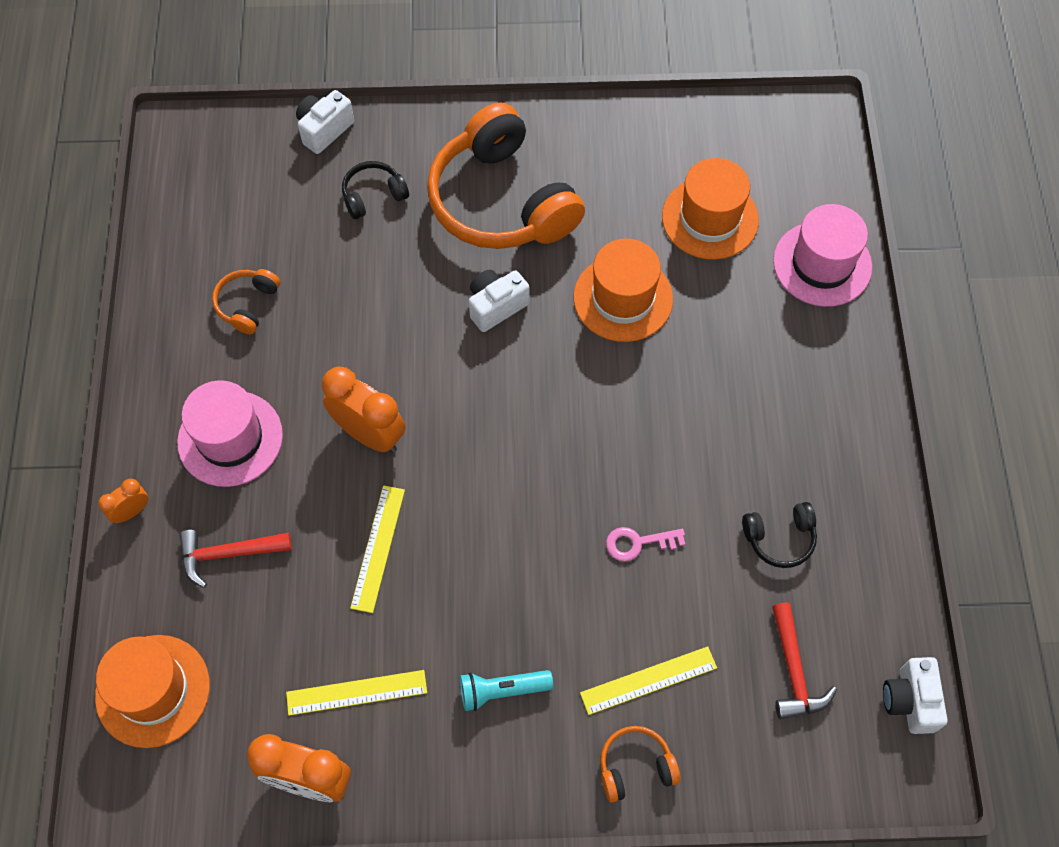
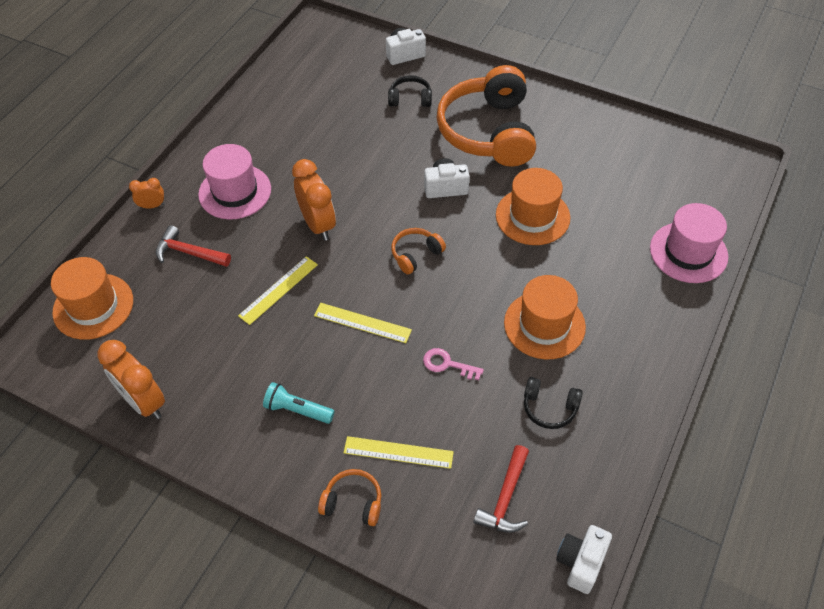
camera: 30 degrees right, 10 degrees down
(247, 304) = (295, 126): orange headphones -> orange headphones (415, 254)
(356, 692) = (208, 365): yellow ruler -> yellow ruler (362, 322)
(710, 218) = (623, 194): orange hat -> orange hat (544, 325)

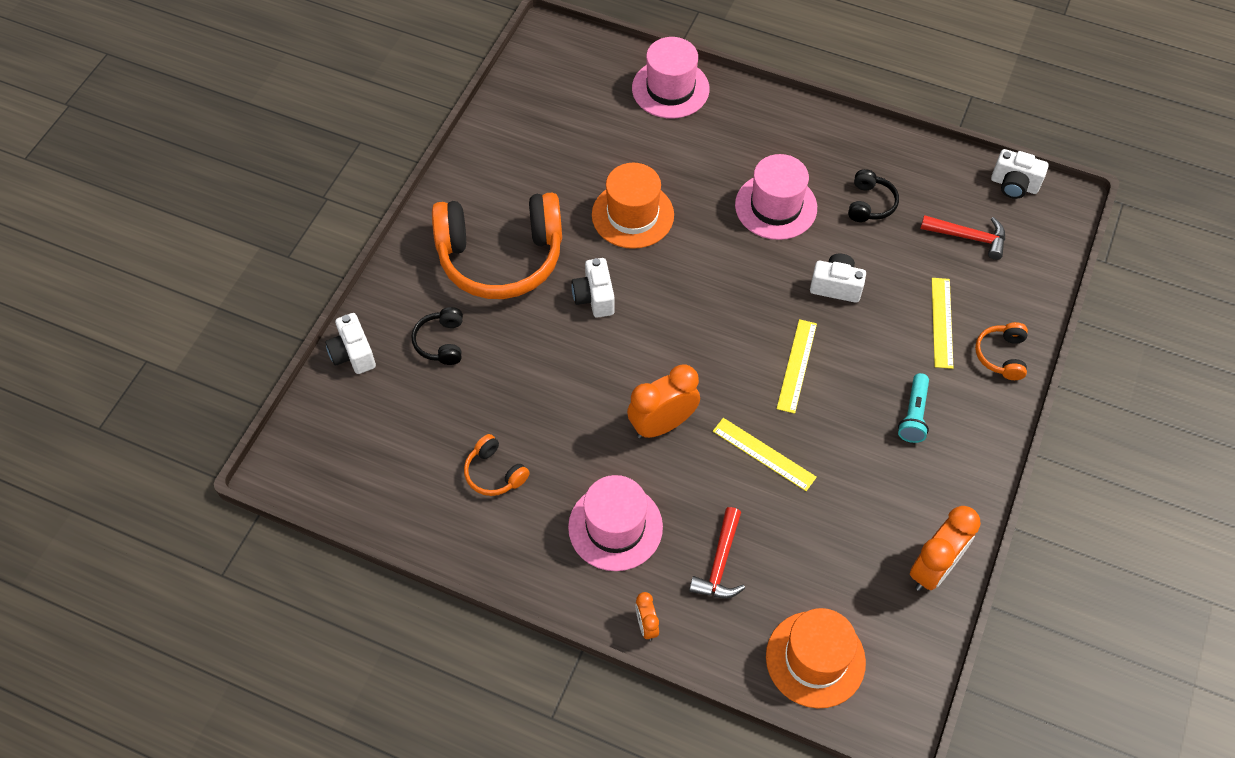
camera: 95 degrees left, 5 degrees up
(415, 254) = (697, 321): orange headphones -> orange headphones (494, 473)
(447, 364) = (836, 286): pink key -> white camera
(544, 325) = (776, 206): orange hat -> pink hat

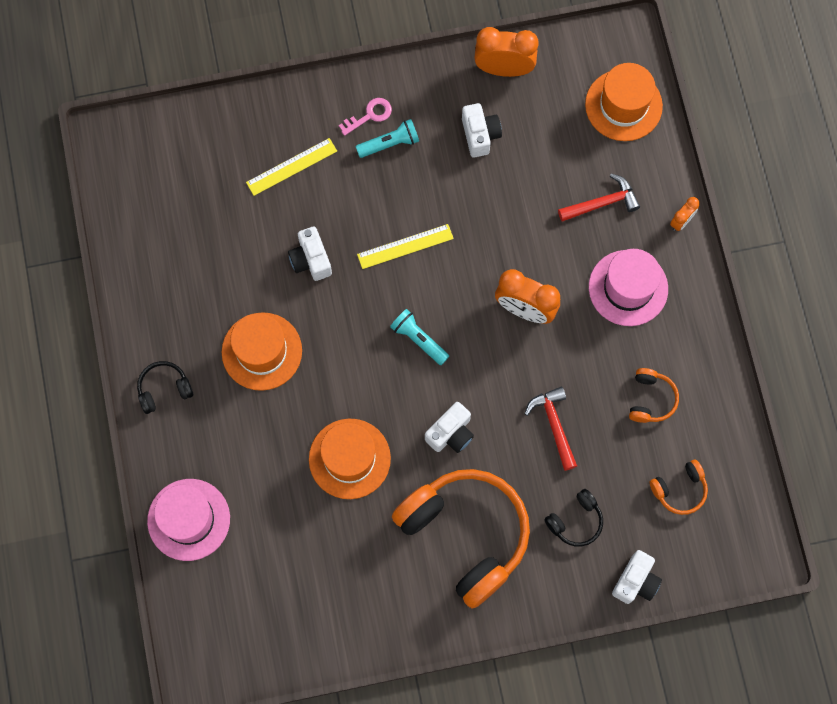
camera: 125 degrees left, 15 degrees up
(698, 324) = (419, 339): none -> turquoise flashlight
(764, 454) = (497, 225): yellow ruler -> none
(776, 206) = (262, 351): pink hat -> orange hat
(870, 204) = (208, 280): black headphones -> black headphones (164, 389)
(956, 415) = (369, 115): none -> pink key
(969, 237) = (192, 189): red hammer -> red hammer (554, 424)
(1001, 355) = (293, 111): orange headphones -> orange headphones (679, 490)
(1014, 185) = (113, 183): white camera -> white camera (480, 135)

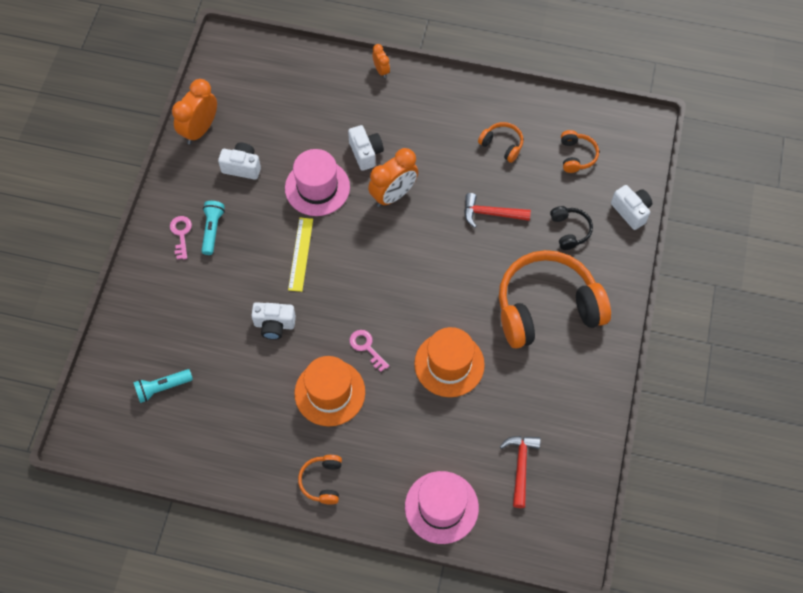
camera: 65 degrees left, 10 degrees down
(164, 389) = (322, 481): black headphones -> orange headphones
(291, 167) = (190, 307): yellow ruler -> none
(329, 365) = (366, 347): none -> pink key
(419, 339) = (379, 276): turquoise flashlight -> turquoise flashlight (162, 388)
(451, 433) = (464, 285): white camera -> white camera (366, 153)
(602, 203) = (340, 112): red hammer -> red hammer (520, 466)
(623, 105) = (274, 68): orange hat -> none
(628, 288) = (412, 123): pink hat -> pink hat (317, 187)

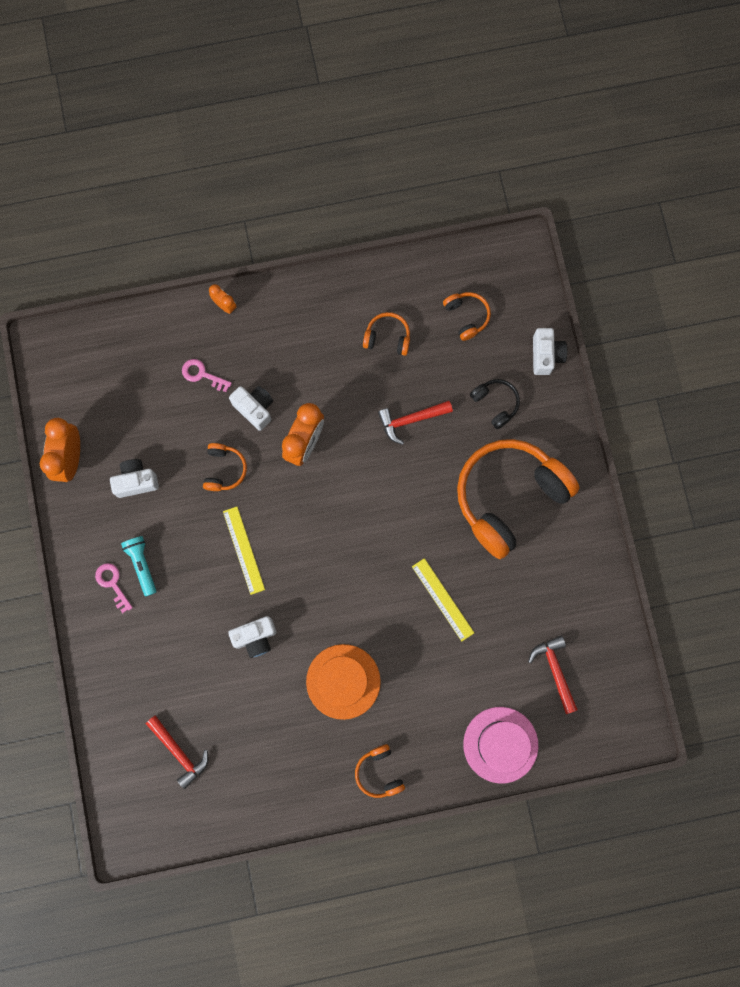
camera: 25 degrees left, 15 degrees up
(162, 388) = (179, 752): turquoise flashlight -> red hammer
(317, 187) = (224, 469): pink hat -> orange headphones
(366, 347) = (356, 619): pink key -> pink key (202, 374)
(449, 364) = (443, 599): orange hat -> yellow ruler
(631, 211) = (546, 355): white camera -> white camera turned 60 degrees clockwise

